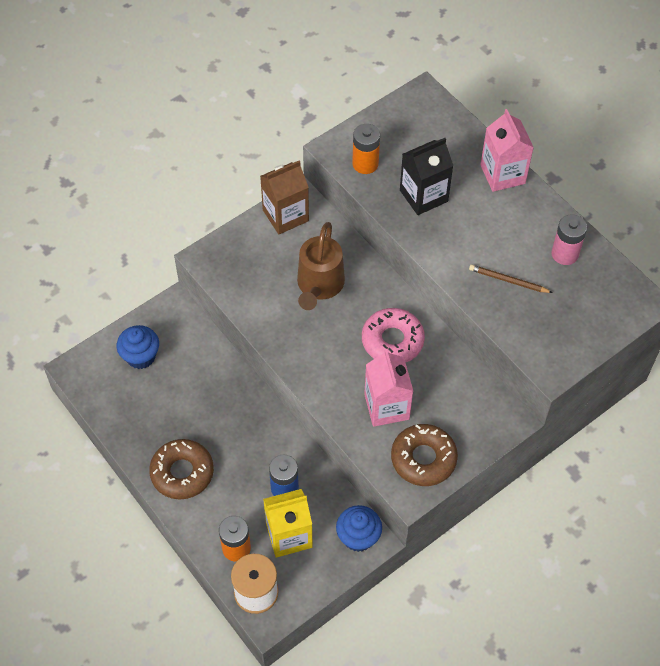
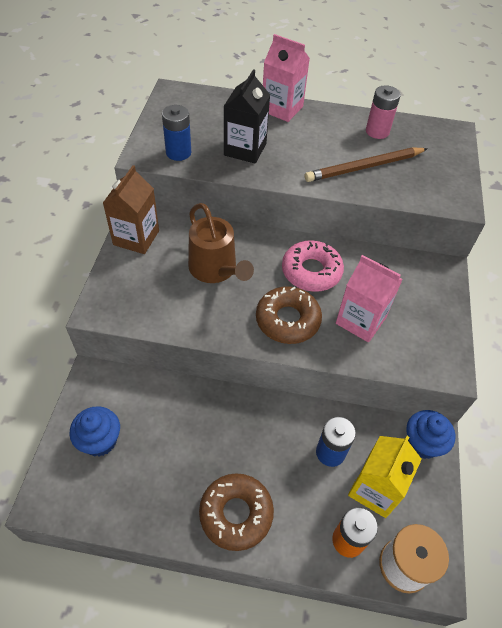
camera: 45 degrees left, 5 degrees down
(365, 164) = (178, 153): orange battery -> blue battery
(423, 459) = (428, 338): brown donut -> brown donut (287, 320)
(508, 281) = (365, 167): brown pencil -> brown pencil, size x1.74

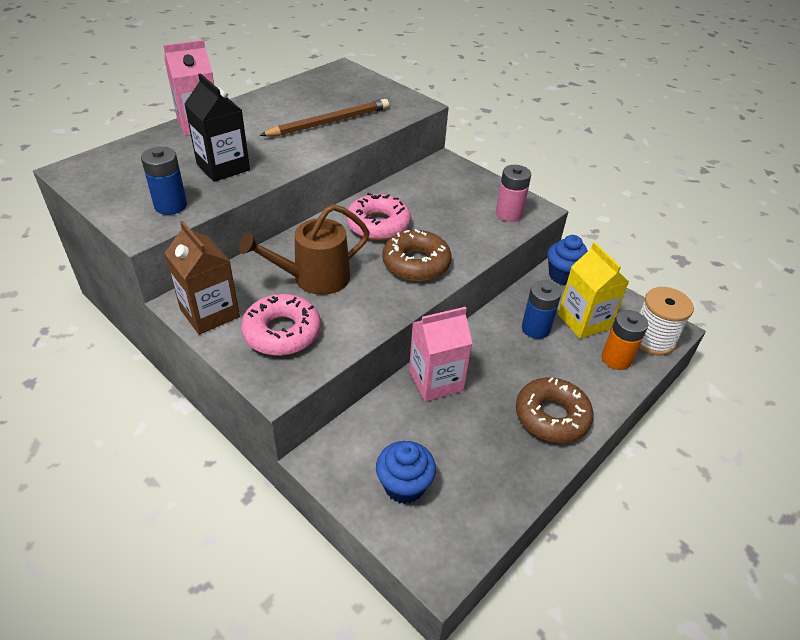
camera: 55 degrees left, 10 degrees down
(147, 284) = (282, 332): none -> pink donut
(215, 269) = (314, 278): brown watering can -> brown watering can turned 150 degrees clockwise
(360, 320) = (454, 225): pink carton -> pink carton (436, 380)
(365, 167) = (329, 122): brown pencil -> brown pencil turned 135 degrees counterclockwise
(377, 131) = (296, 97): pink battery -> pink battery (509, 214)

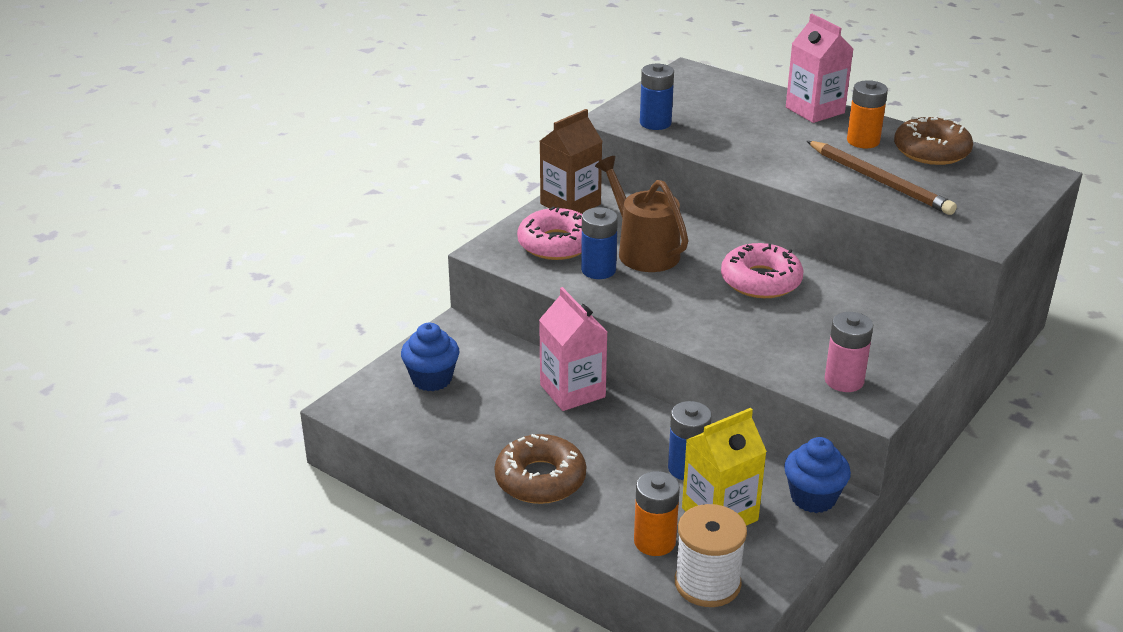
camera: 85 degrees right, 10 degrees down
(223, 167) = (737, 136): black carton -> none
(264, 116) = (863, 141): none -> orange battery
(338, 310) = (598, 270): none -> blue battery
(416, 263) = (698, 312): brown donut -> brown donut (931, 151)

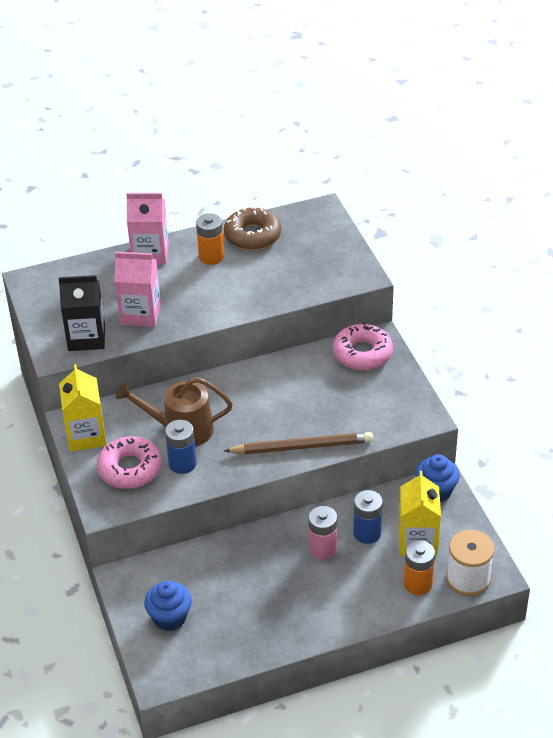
camera: 55 degrees left, 10 degrees up
(540, 479) = (321, 610): brown donut -> none
(570, 204) = (86, 435): brown carton -> yellow carton
(572, 391) = (247, 548): pink carton -> pink carton (140, 314)
(655, 123) = (86, 338): blue battery -> black carton
(761, 281) = (267, 392): pink donut -> pink donut (362, 353)
(844, 380) = (395, 416): pink battery -> pink battery (322, 549)
(879, 181) = (264, 279): brown pencil -> brown pencil (301, 446)

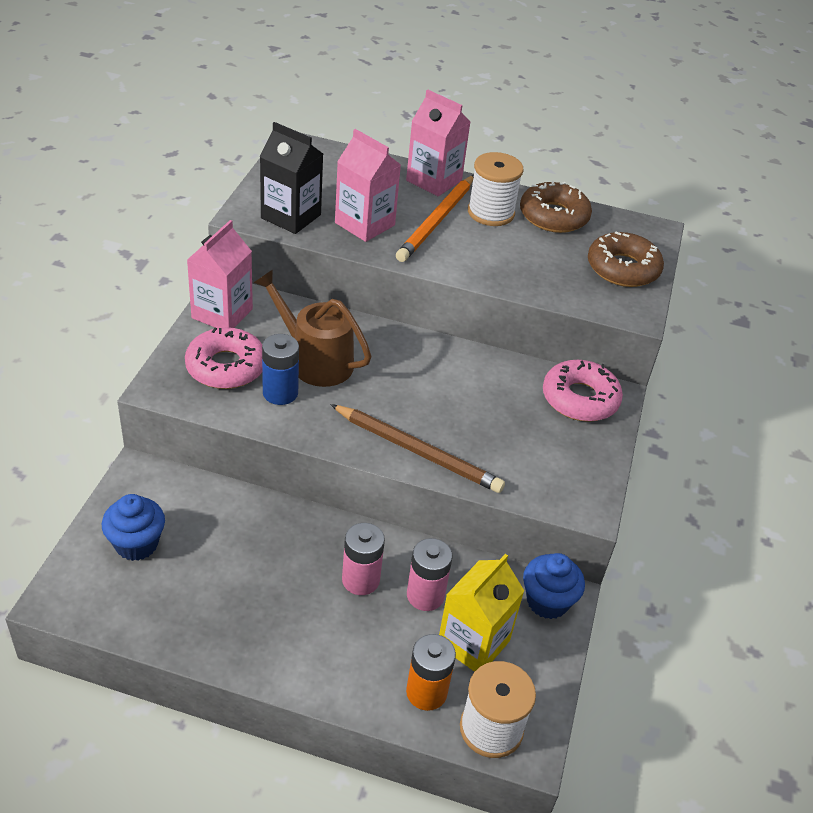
camera: 30 degrees right, 0 degrees up
(86, 435) = (222, 313): yellow carton -> pink carton
(184, 284) = (437, 221): none -> orange pencil
(211, 257) = (491, 213): orange battery -> white spool
(329, 249) = (623, 268): none -> brown donut
(367, 533) = (425, 595): blue battery -> pink battery

